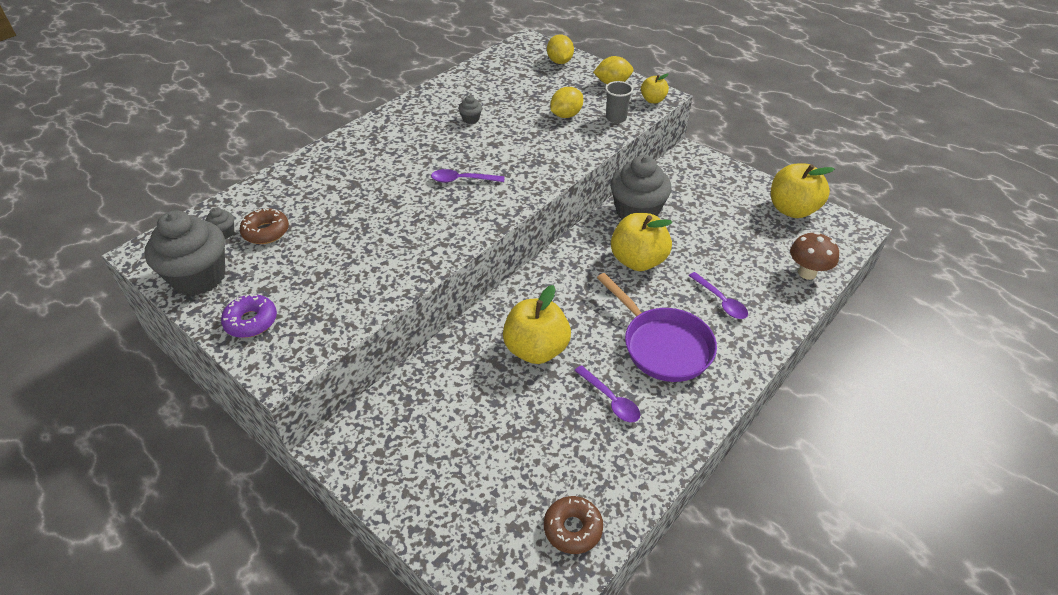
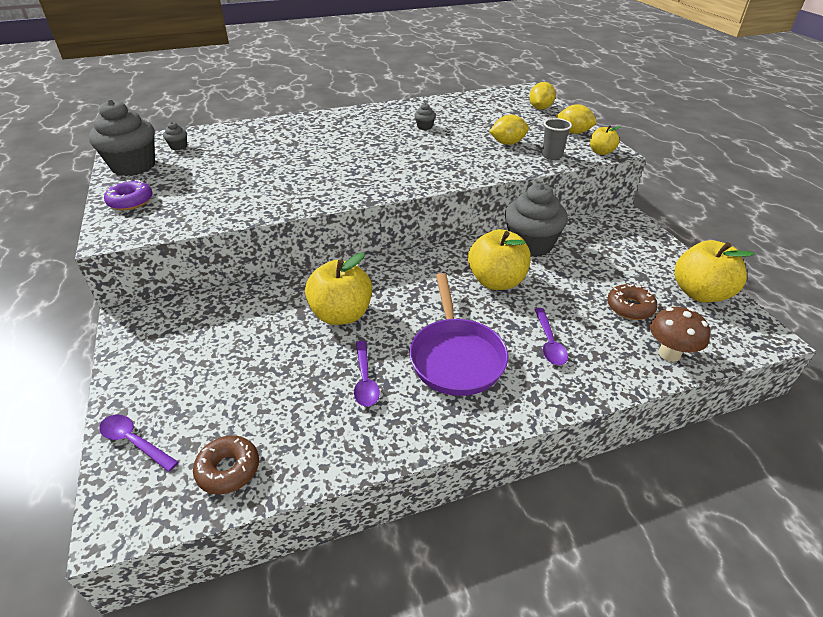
camera: 30 degrees right, 5 degrees down
(266, 232) = (204, 154): brown donut -> brown donut (630, 307)
(462, 180) = (374, 162): purple spoon -> purple spoon (134, 442)

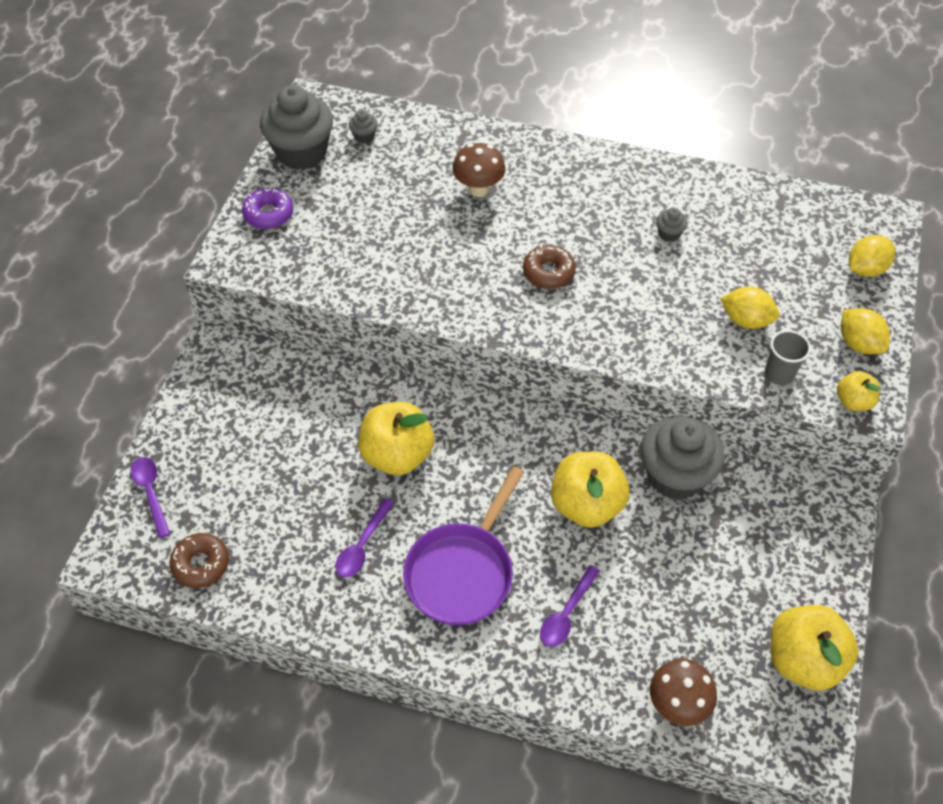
camera: 35 degrees right, 15 degrees up
(286, 145) = (478, 189): none -> brown mushroom
(630, 307) = (698, 626): brown donut -> brown donut (548, 272)

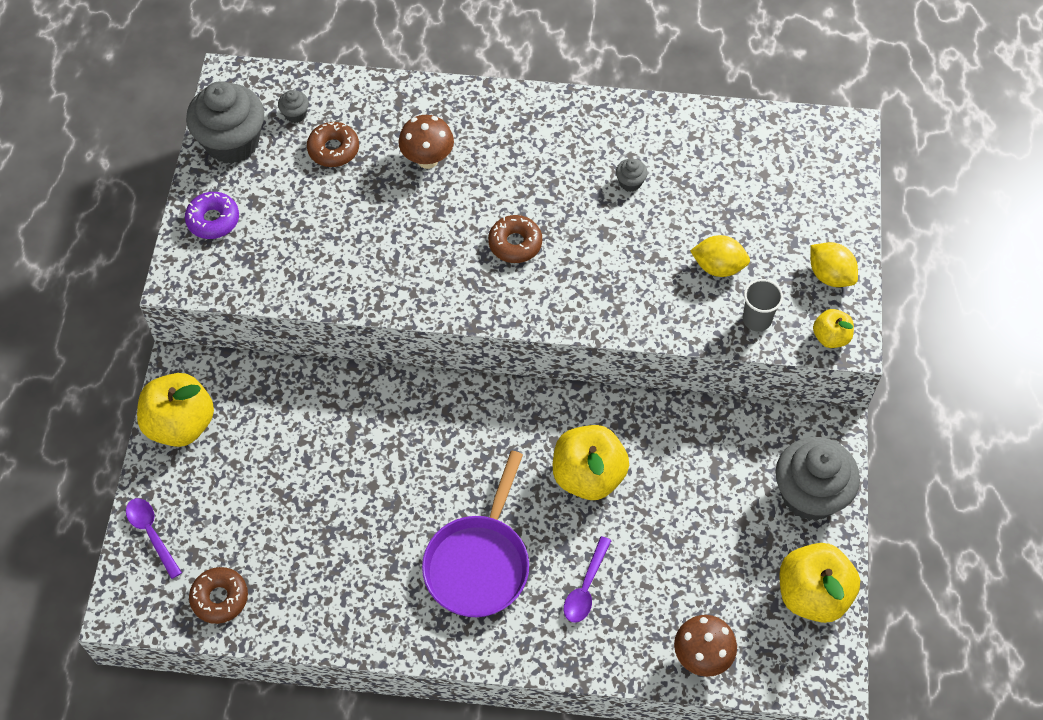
camera: 10 degrees left, 5 degrees up
(362, 546) = (376, 553): purple spoon -> none
(393, 170) = (333, 149): none -> brown donut
(397, 455) = (392, 454): yellow apple -> yellow apple (181, 424)
(675, 475) = (670, 432): grey cupcake -> grey cupcake (809, 494)
(865, 269) = (829, 193): yellow lemon -> none

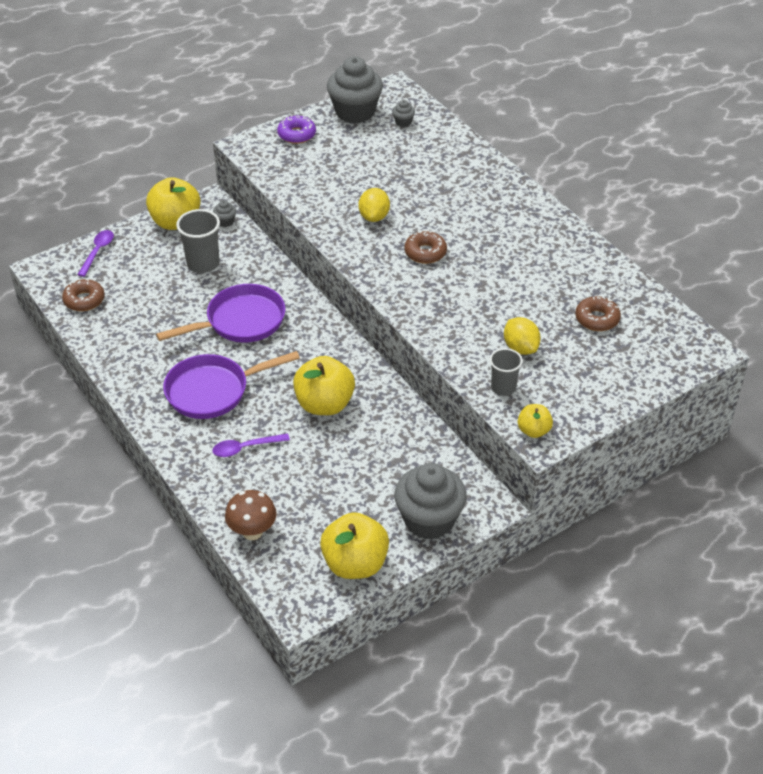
camera: 50 degrees right, 15 degrees down
(276, 443) = (203, 263): none -> grey cup
(333, 149) = (398, 149): brown donut -> brown donut (597, 319)
(400, 469) = (240, 321): none -> purple pan
(427, 159) = (438, 186): brown mushroom -> none
(630, 182) = (532, 275): grey cupcake -> grey cupcake (225, 222)
(830, 275) = (582, 404): yellow lemon -> yellow lemon (374, 217)

